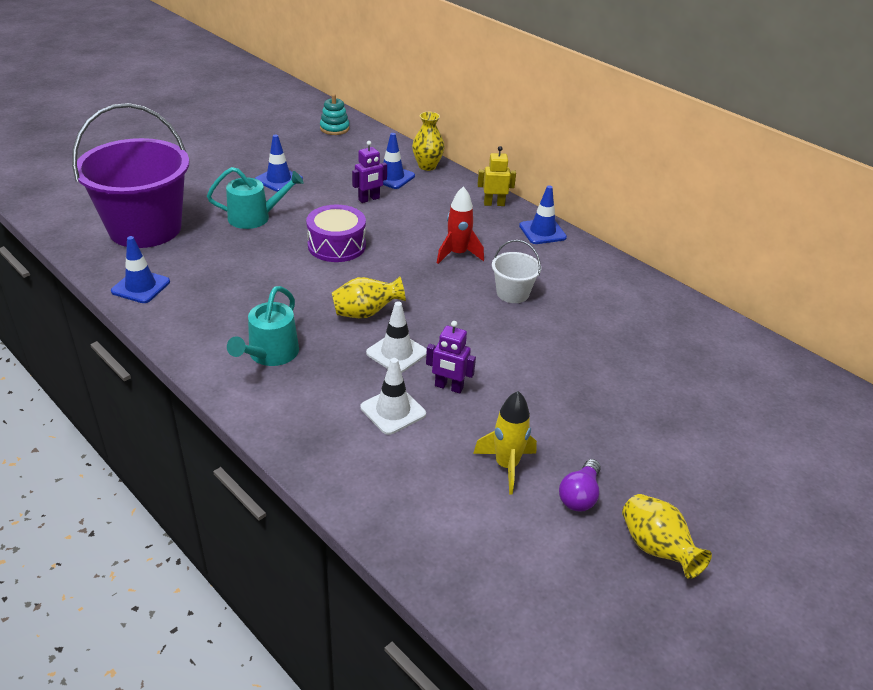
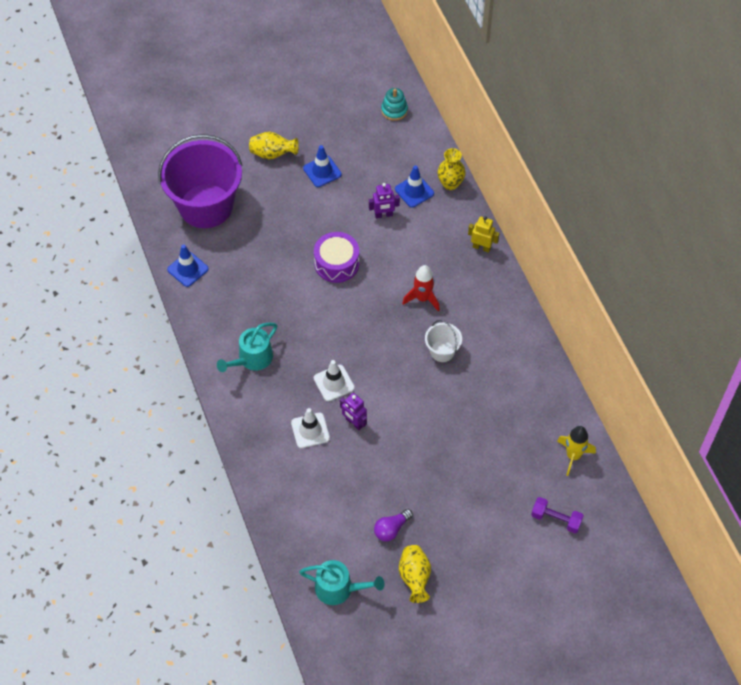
camera: 25 degrees right, 20 degrees up
(254, 217) = (288, 214): turquoise watering can -> turquoise watering can (339, 588)
(366, 313) = (329, 340): yellow vase -> yellow vase (272, 154)
(506, 466) = (359, 494): yellow rocket -> yellow rocket (573, 456)
(542, 232) = (502, 291): blue traffic cone -> none
(777, 420) = (556, 519): none -> purple dumbbell

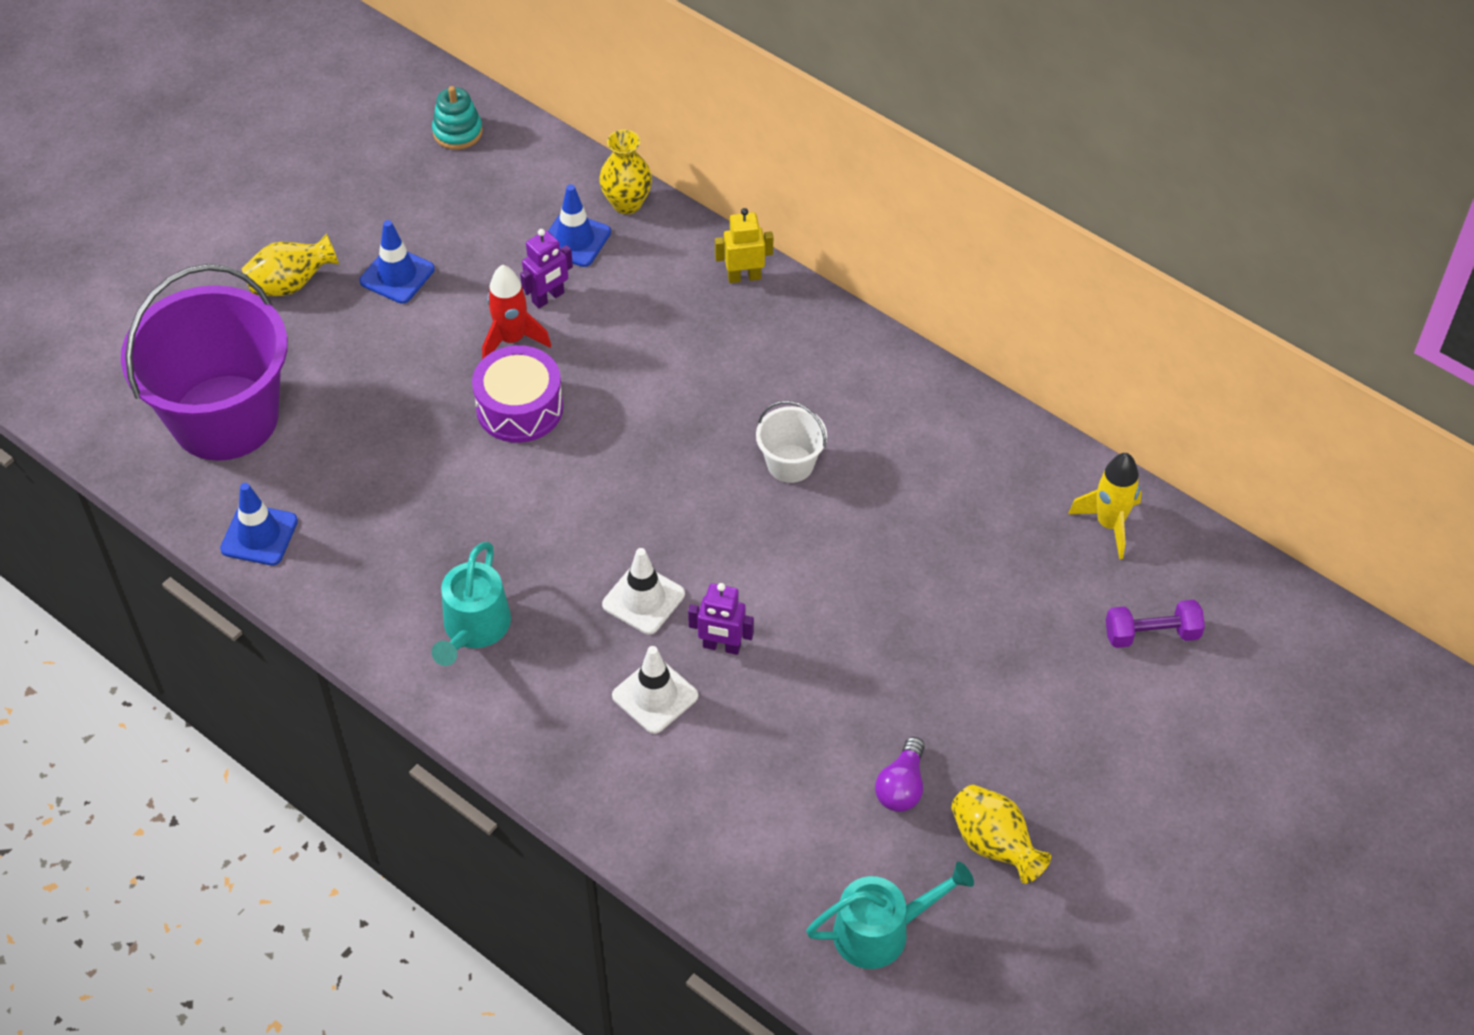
camera: 30 degrees left, 5 degrees down
(422, 298) = (702, 397): red rocket -> red rocket (512, 339)

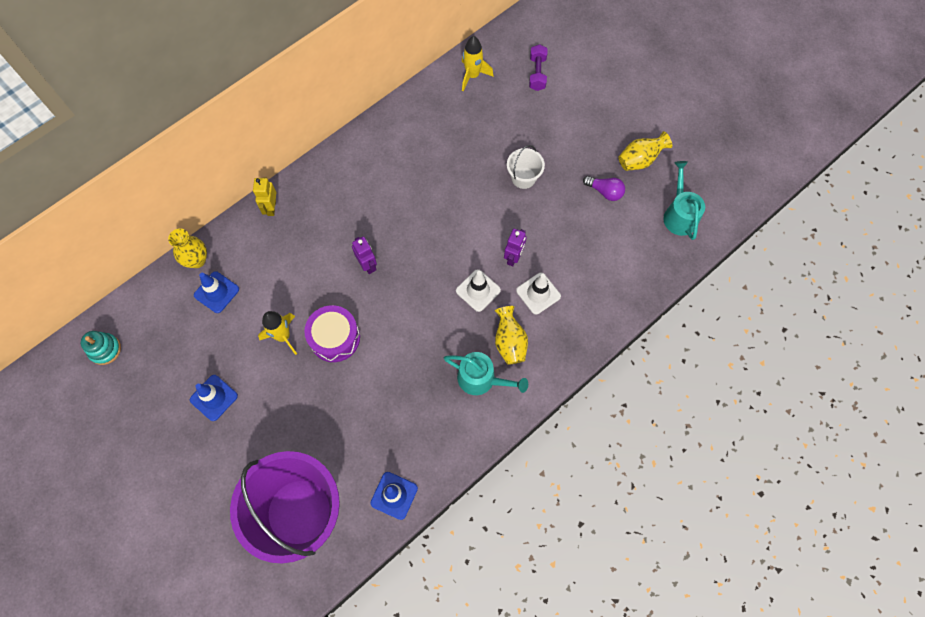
camera: 80 degrees left, 15 degrees up
(291, 284) = (202, 464): yellow vase -> yellow vase (509, 342)
(512, 339) = (283, 336): red rocket -> yellow rocket
(548, 298) = (257, 312): purple robot -> purple robot (367, 265)
(790, 463) = (405, 206): white bucket -> white bucket (523, 178)

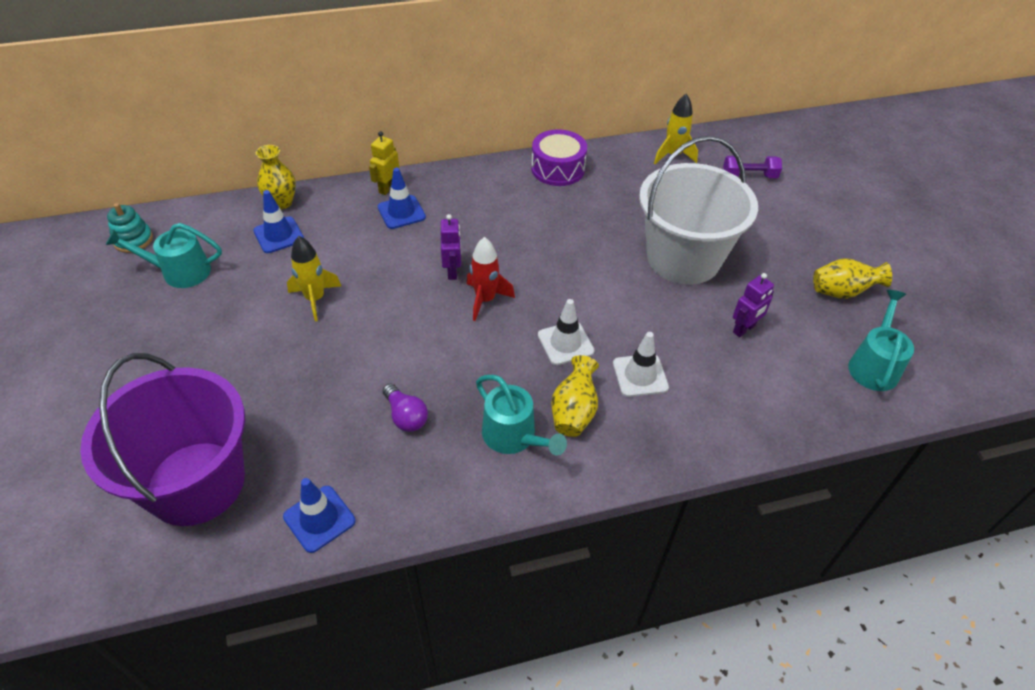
camera: 25 degrees right, 20 degrees down
(165, 360) = (180, 272): none -> turquoise watering can
(214, 398) = (199, 325): blue traffic cone -> blue traffic cone (401, 212)
(335, 338) = (369, 323): purple drum -> purple drum (558, 169)
(405, 280) = (485, 300): none -> red rocket
(513, 257) = (628, 328): purple robot -> purple robot (744, 329)
(523, 178) = (683, 258): white bucket -> white bucket, size x2.30
(537, 73) = (749, 176): purple dumbbell -> purple dumbbell turned 60 degrees clockwise
(604, 192) = (780, 306): purple light bulb -> purple light bulb (405, 416)

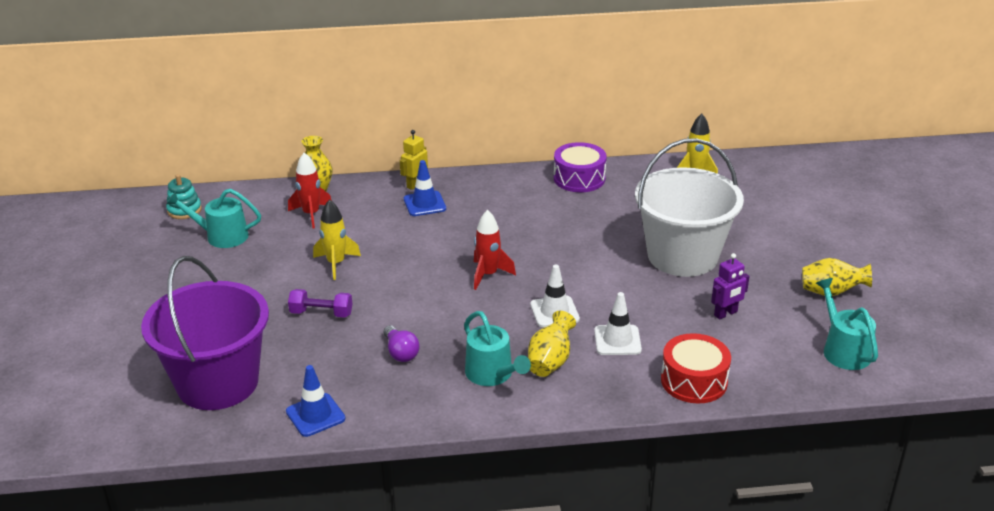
camera: 10 degrees right, 15 degrees down
(279, 235) = (311, 214): blue traffic cone -> red rocket
(452, 271) = (463, 251): purple robot -> none
(732, 422) = (694, 381): none -> red drum
(749, 176) = (767, 195): purple dumbbell -> purple dumbbell (321, 313)
(874, 365) = (843, 350): turquoise watering can -> turquoise watering can turned 45 degrees counterclockwise

